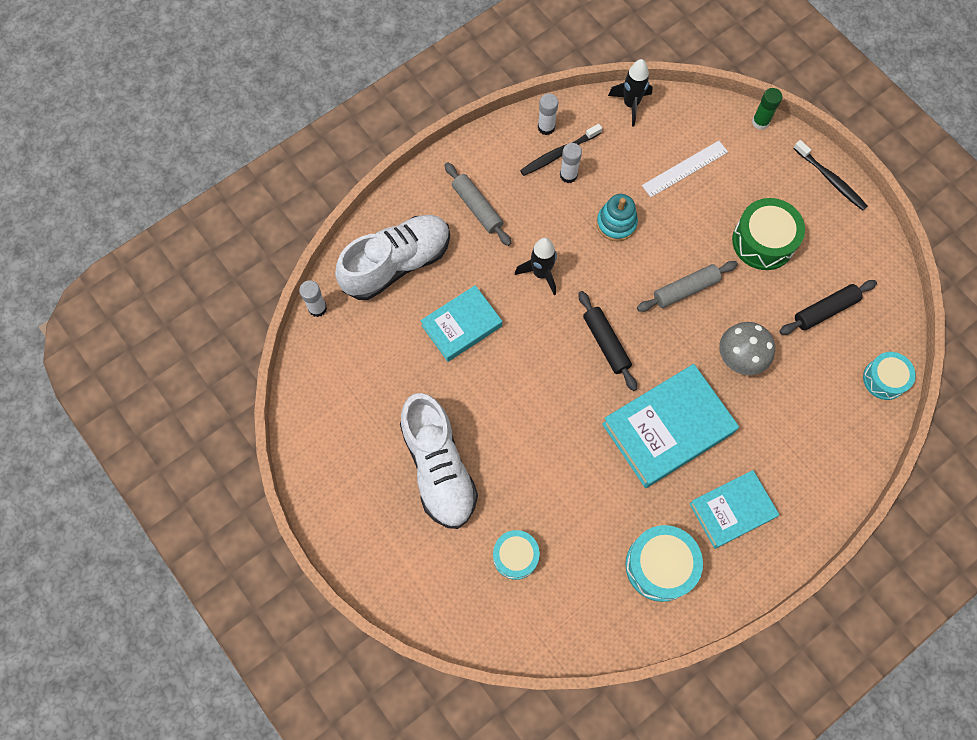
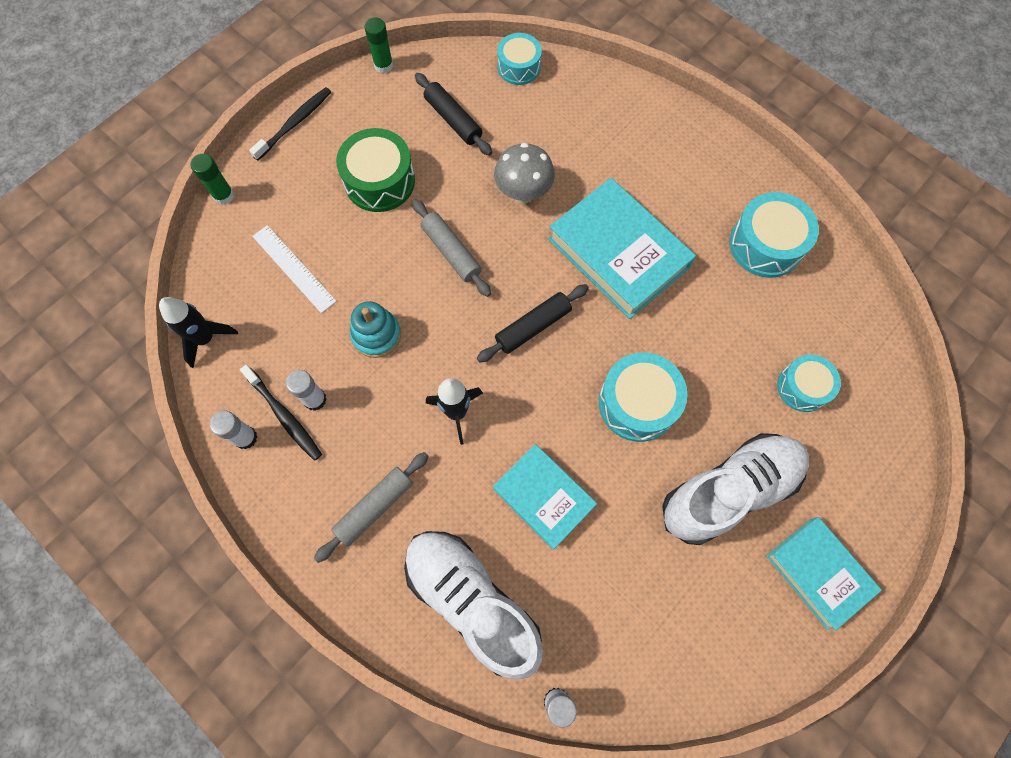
camera: 100 degrees left, 0 degrees up
(525, 413) = (637, 403): none -> turquoise drum
(732, 510) = (689, 186): turquoise book -> turquoise book (819, 572)
(892, 258) = (383, 65): none -> green glue stick

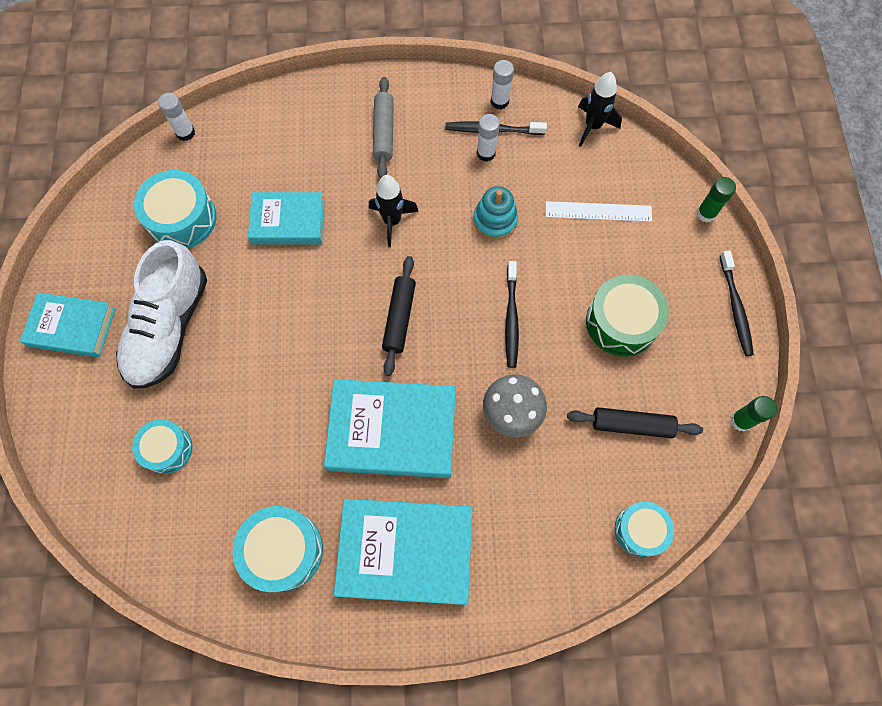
camera: 135 degrees right, 0 degrees up
(451, 252) = (511, 318): grey rolling pin -> black toothbrush
(472, 601) = (278, 137): white shoe -> none
(637, 403) = (279, 331): turquoise drum -> turquoise drum (182, 219)
(681, 176) = (405, 552): none -> turquoise book

